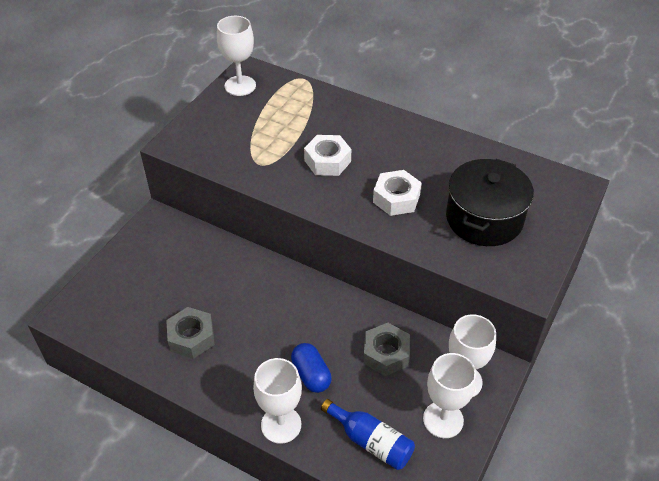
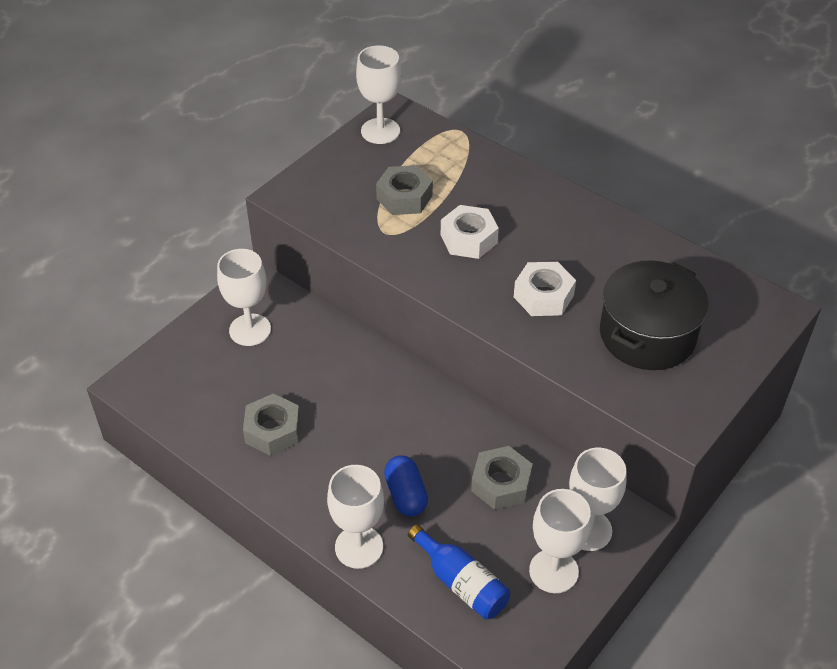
camera: 10 degrees right, 0 degrees up
(158, 257) = (250, 330): none -> white goblet
(269, 135) = (404, 197): none -> grey nut

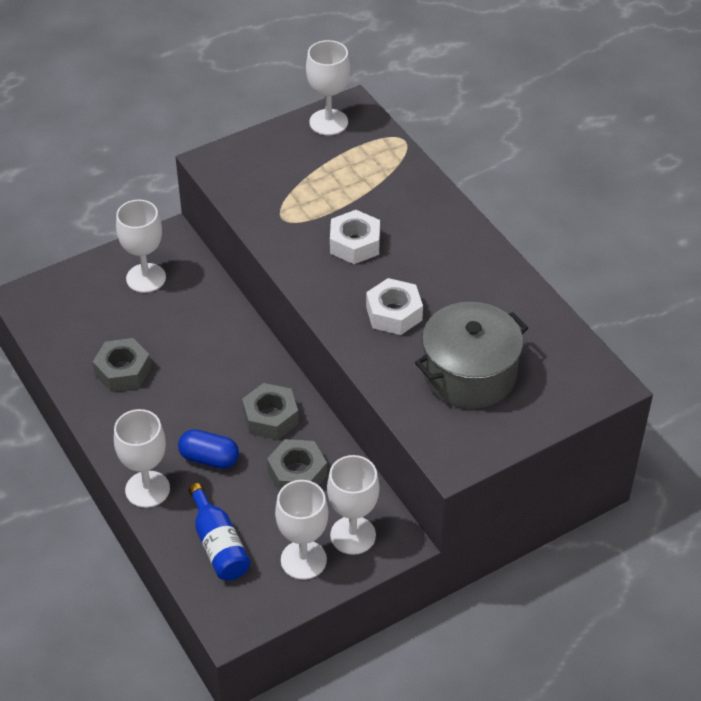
camera: 20 degrees right, 0 degrees up
(404, 197) = (317, 190): grey nut -> grey nut (270, 417)
(406, 495) = (209, 458): blue capsule -> blue capsule turned 75 degrees counterclockwise
(647, 335) = (469, 374): black pot -> grey pot

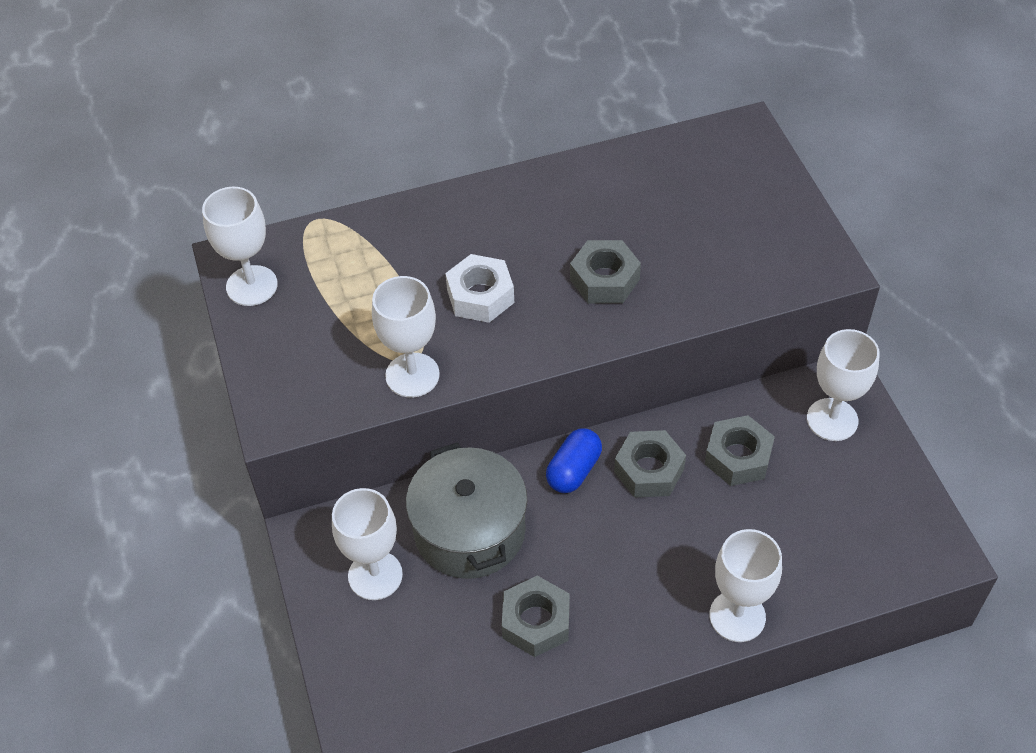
camera: 75 degrees left, 5 degrees up
(209, 458) = (700, 543): blue capsule -> blue capsule (573, 470)
(219, 544) = (830, 550): blue bottle -> none
(303, 560) = (860, 470): white goblet -> white goblet (412, 375)
(394, 313) = (604, 280): white nut -> grey nut
(469, 374) = (710, 232): grey pot -> grey pot (470, 531)

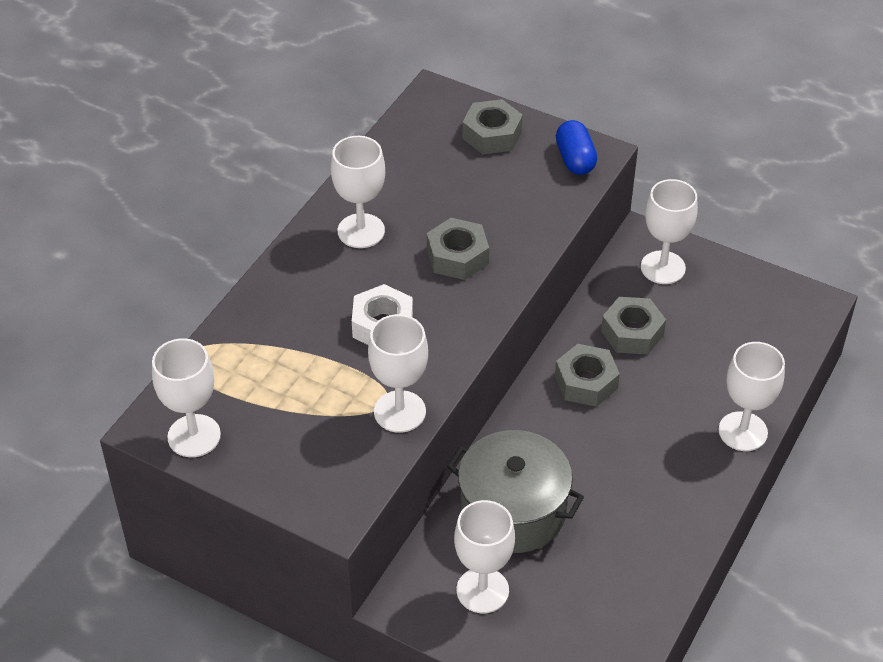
camera: 45 degrees left, 5 degrees down
(536, 622) = (626, 533): grey nut -> grey nut (492, 135)
(553, 207) = (361, 231): none -> white goblet
(573, 470) = (537, 418): blue capsule -> blue capsule (575, 159)

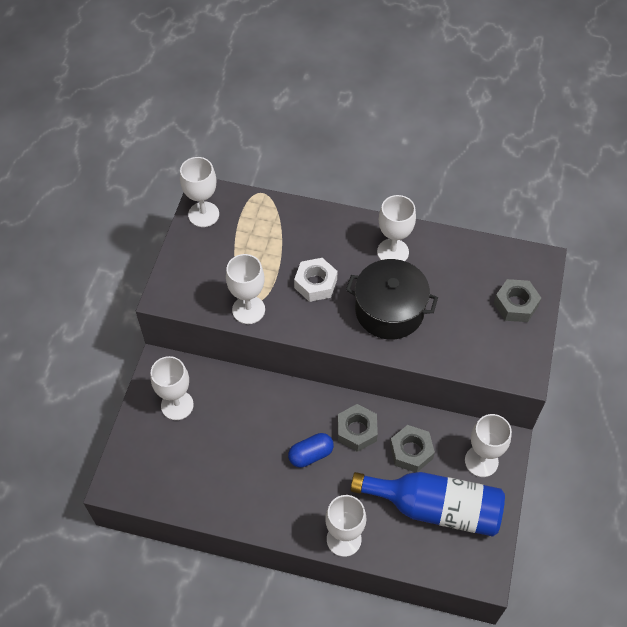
camera: 75 degrees right, 10 degrees up
(457, 256) = (389, 310): grey nut -> black pot
(513, 510) = (240, 409): grey pot -> none
(575, 159) = (512, 361): blue capsule -> blue capsule (311, 454)
(717, 328) = (435, 508): none -> blue bottle

